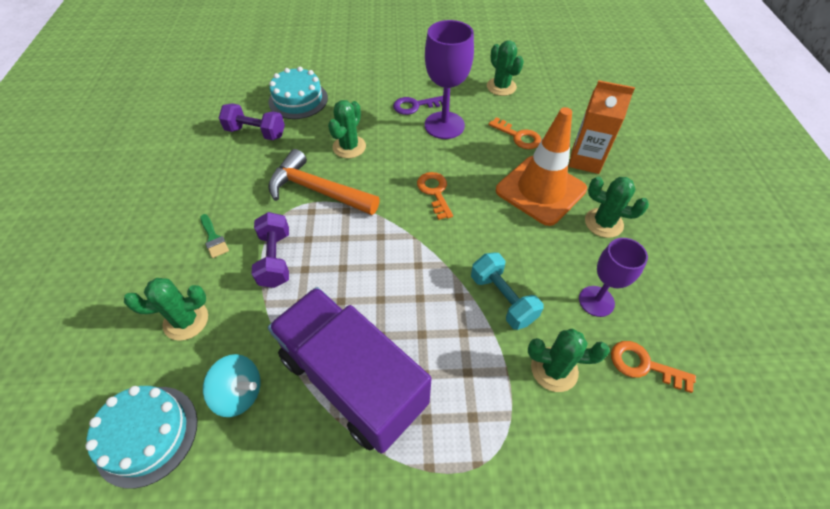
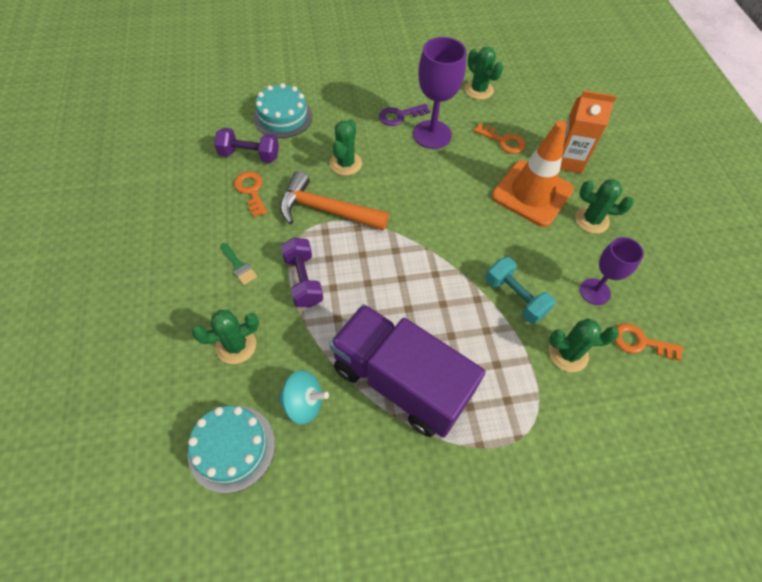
camera: 10 degrees left, 5 degrees up
(435, 192) = (436, 203): orange key -> orange key (251, 191)

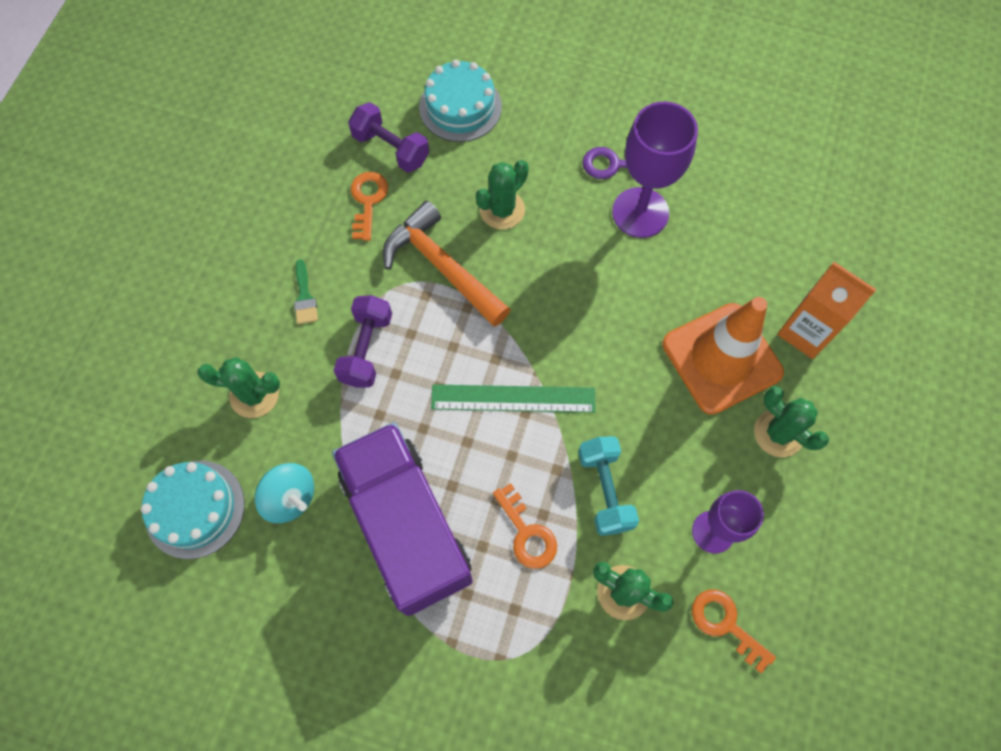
camera: 30 degrees right, 10 degrees up
(422, 268) = (513, 398): none -> green ruler
(478, 90) = (750, 167): green cactus -> none
(503, 141) = (733, 263): orange key -> orange key (527, 533)

